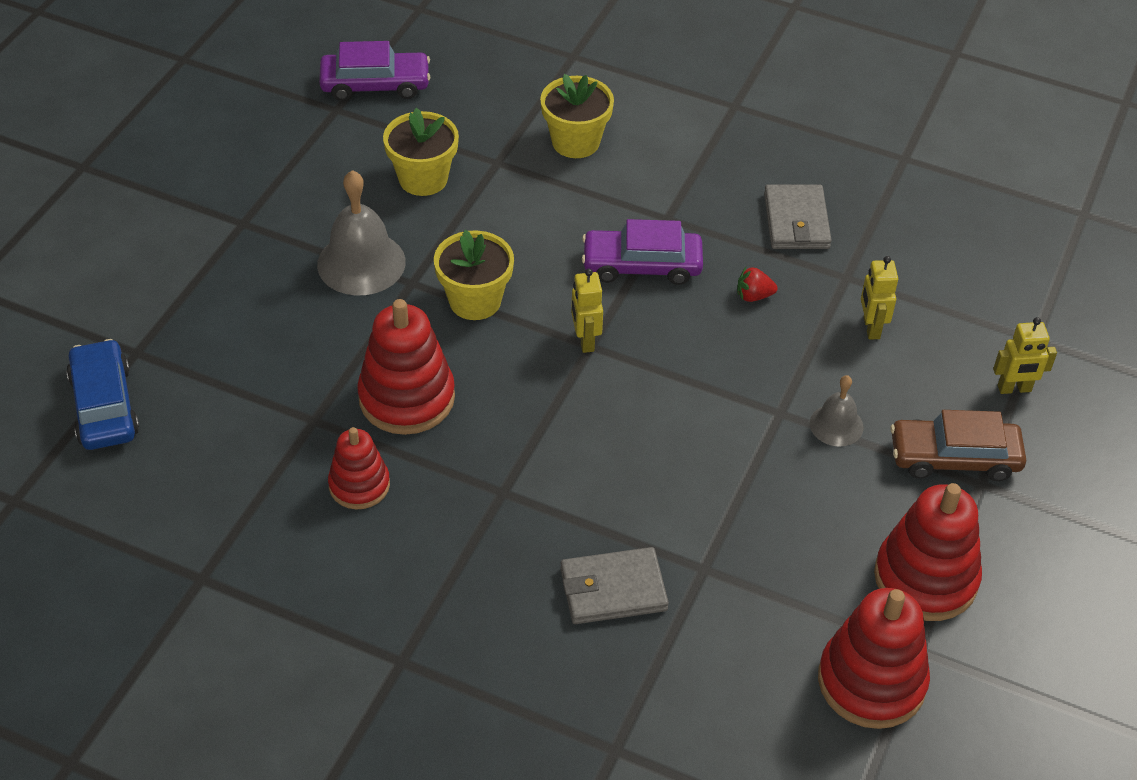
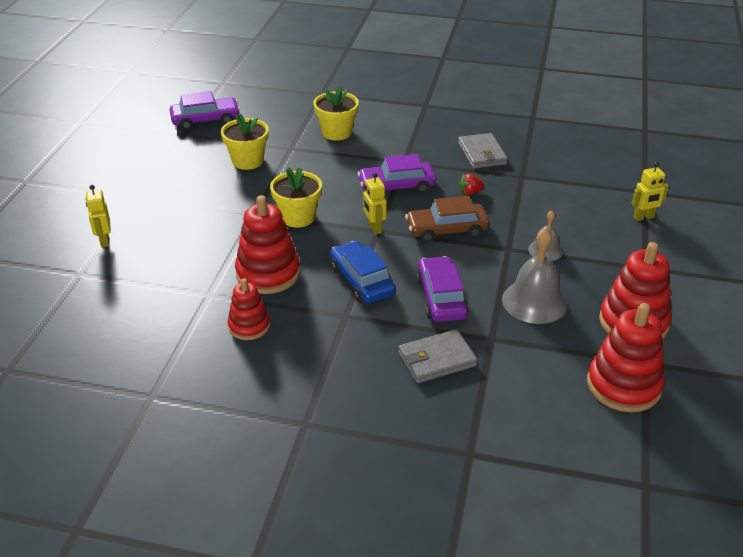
camera: 10 degrees left, 10 degrees down
(104, 406) = (62, 306): blue car -> blue car (362, 281)
(361, 263) = (219, 207): grey bell -> grey bell (534, 301)
(651, 484) = (441, 298): none -> purple car
(871, 328) = (546, 199): yellow robot -> yellow robot (104, 241)
(954, 457) = (623, 256): brown car -> brown car (446, 230)

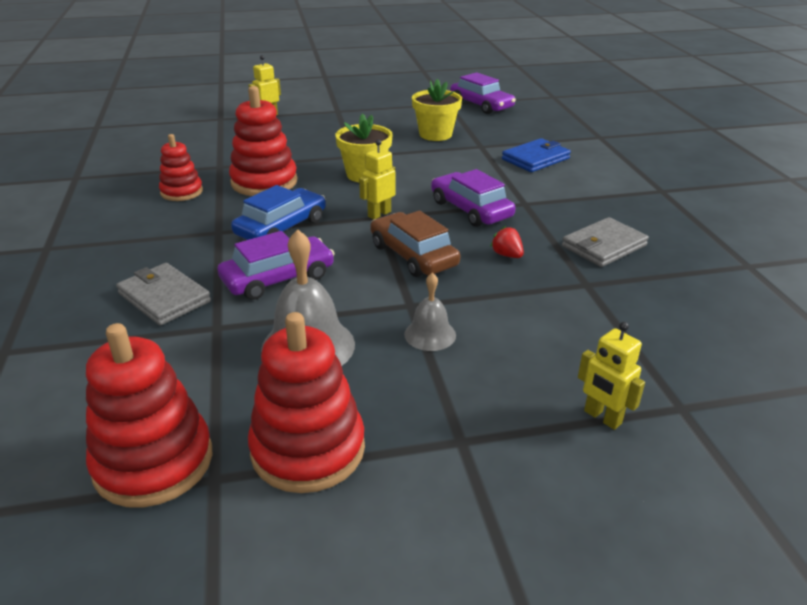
camera: 65 degrees right, 5 degrees down
(336, 132) = (535, 159): yellow flower pot -> blue wallet

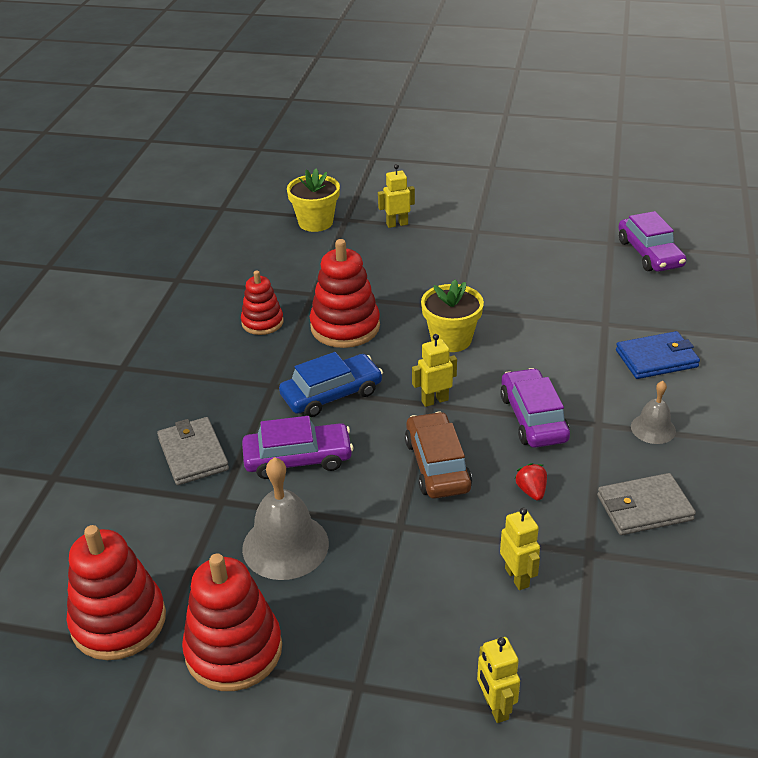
camera: 25 degrees right, 5 degrees up
(430, 334) = (397, 566): grey bell -> grey bell (653, 428)
(435, 134) = (564, 293): yellow flower pot -> yellow flower pot (315, 222)
(542, 315) = (517, 577): none -> yellow robot

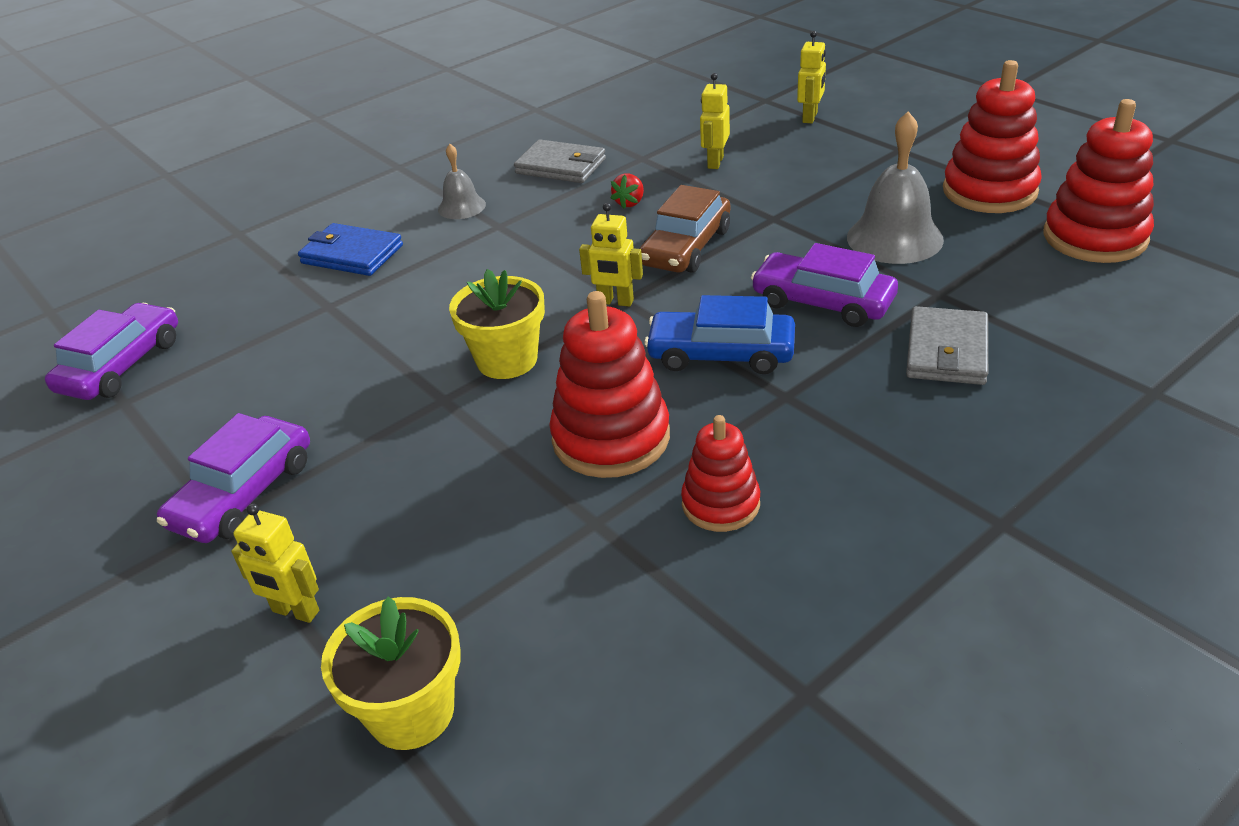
camera: 140 degrees left, 0 degrees up
(533, 418) = (545, 250): purple car -> purple car (243, 493)

